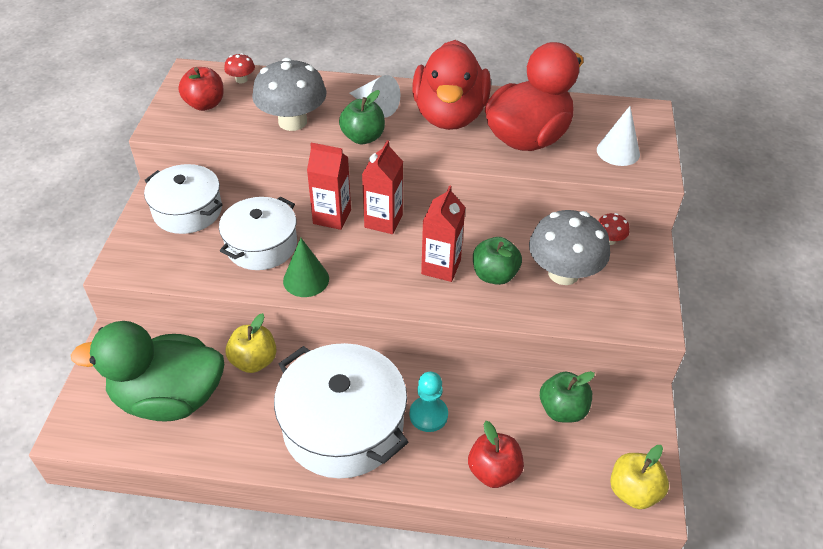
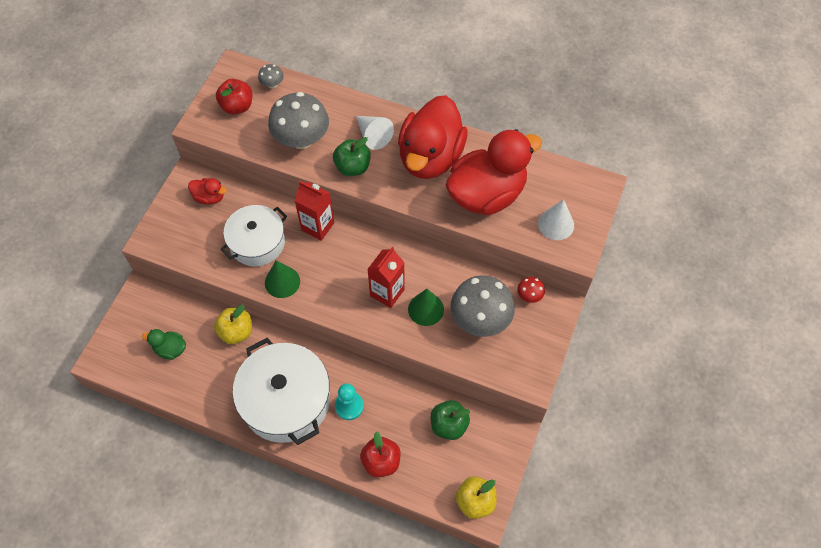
camera: 15 degrees right, 15 degrees up
(169, 398) = (170, 349): green duck -> green duck, size x0.43
(187, 211) = (209, 197): white pot -> red duck
(241, 80) = (272, 84): red mushroom -> grey mushroom
(383, 221) = (356, 239): red carton -> none
(494, 275) = (426, 309): green apple -> green cone

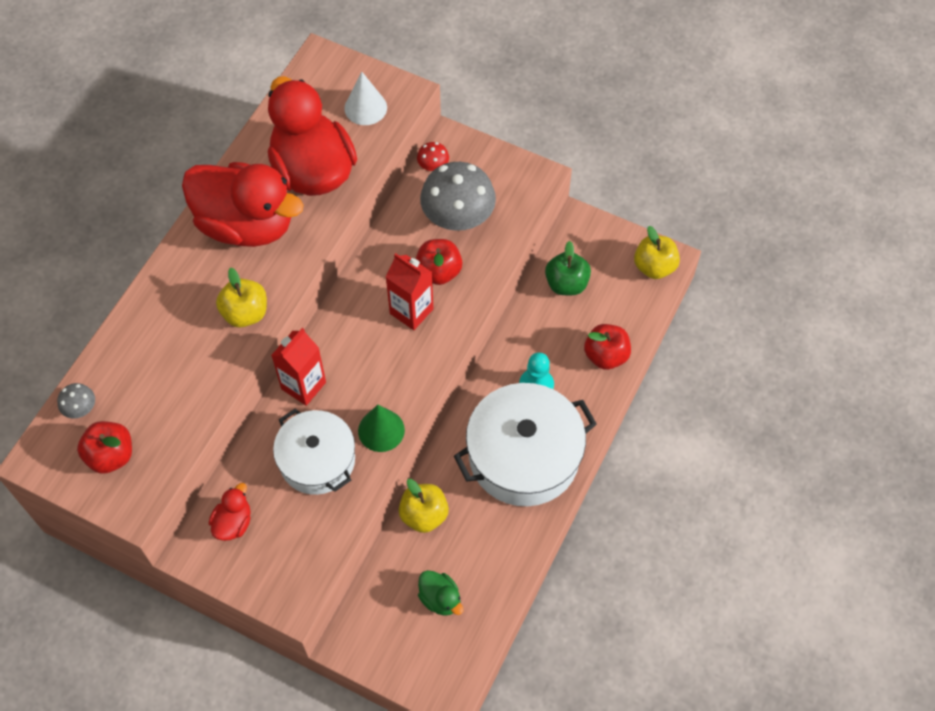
camera: 85 degrees left, 0 degrees up
(170, 349) = (440, 599): green duck -> green duck turned 60 degrees counterclockwise
(301, 139) = (187, 373): grey mushroom -> none
(352, 167) = (245, 313): green apple -> yellow apple
(373, 136) = (199, 287): white cone -> none
(426, 309) = (439, 272): green cone -> red apple

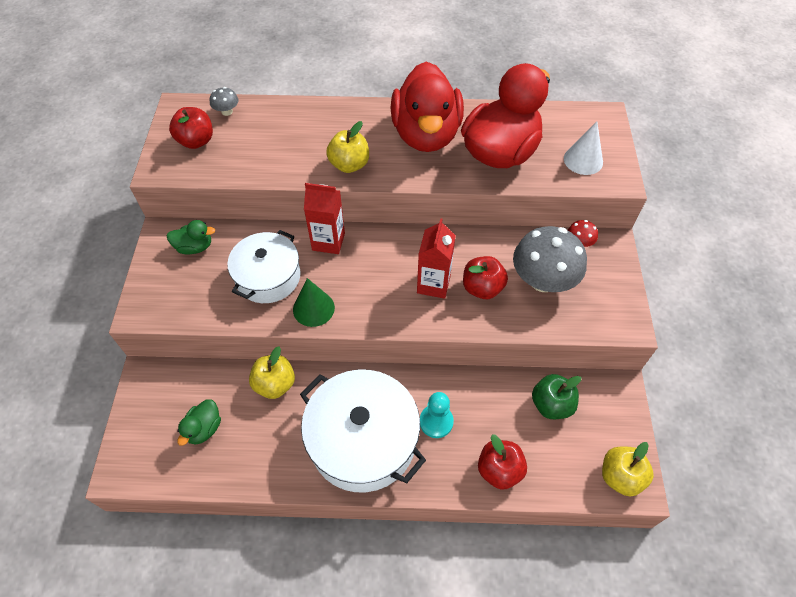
camera: 65 degrees right, 5 degrees down
(233, 523) = (195, 247): red duck -> green duck

